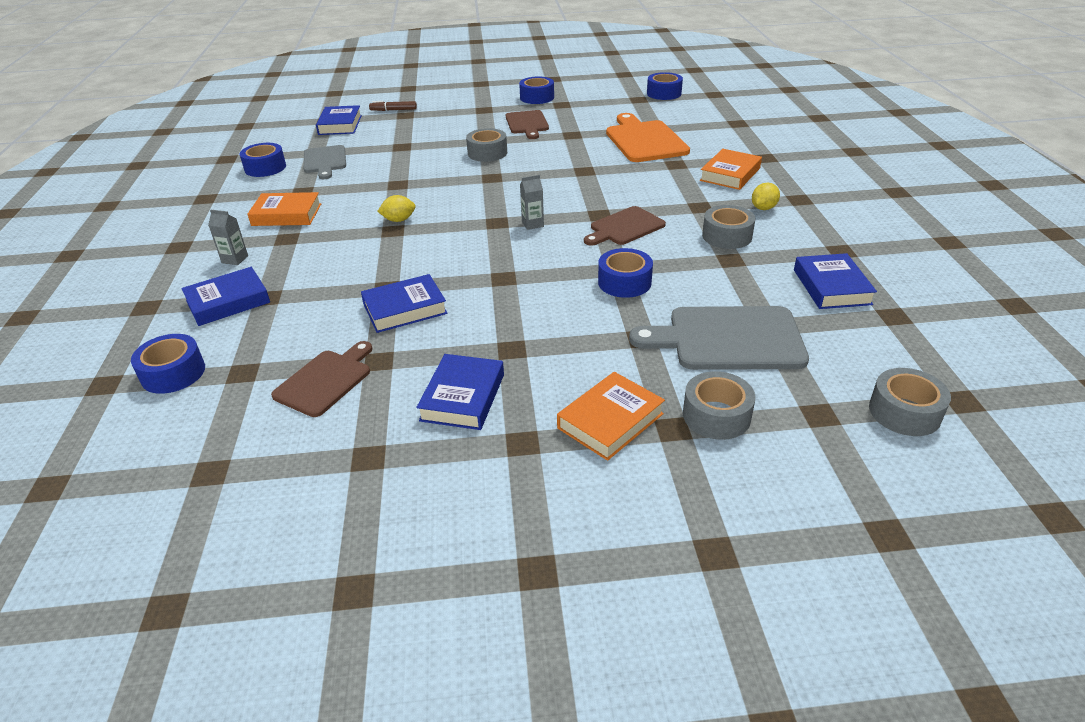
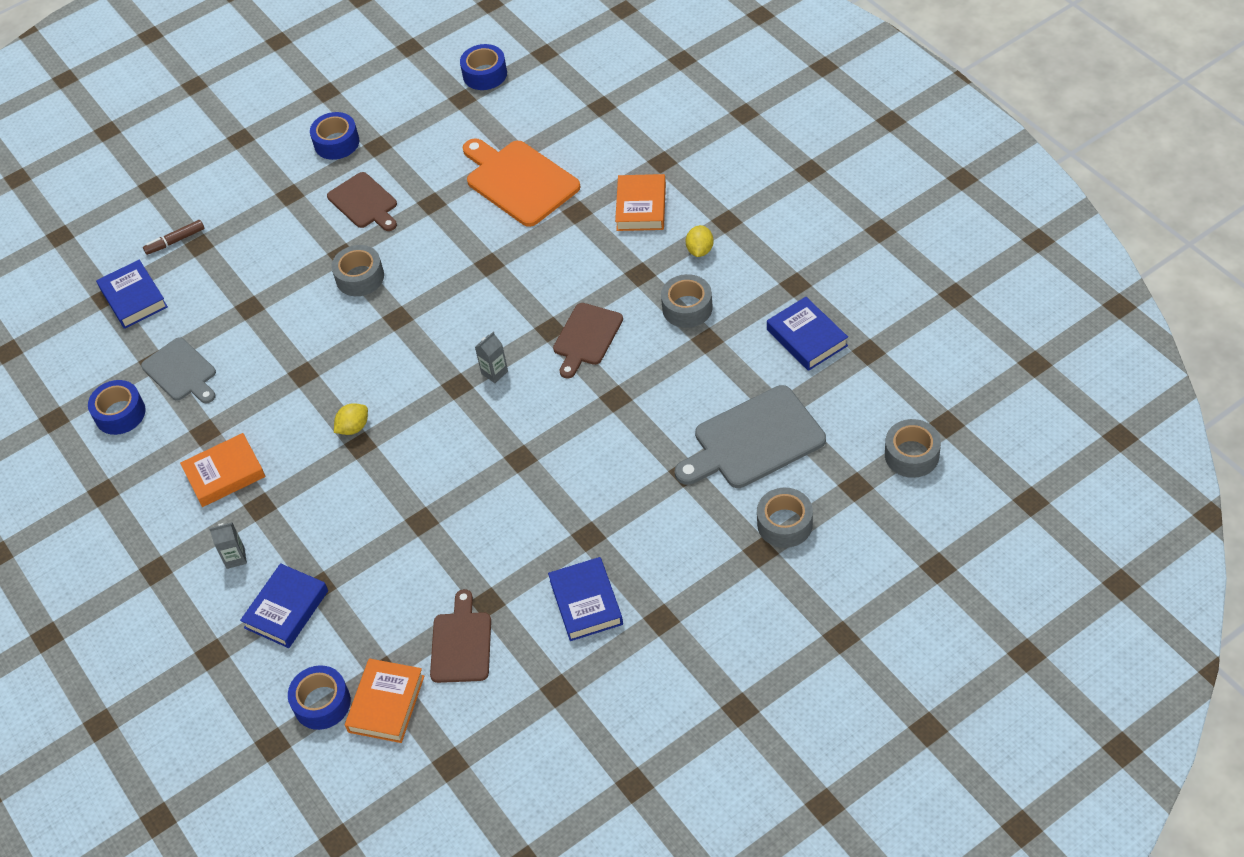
camera: 25 degrees left, 15 degrees up
(405, 309) = (461, 537): blue book -> none
(610, 421) = (712, 567): orange book -> orange book (386, 704)
(624, 282) = (632, 413): blue tape -> none

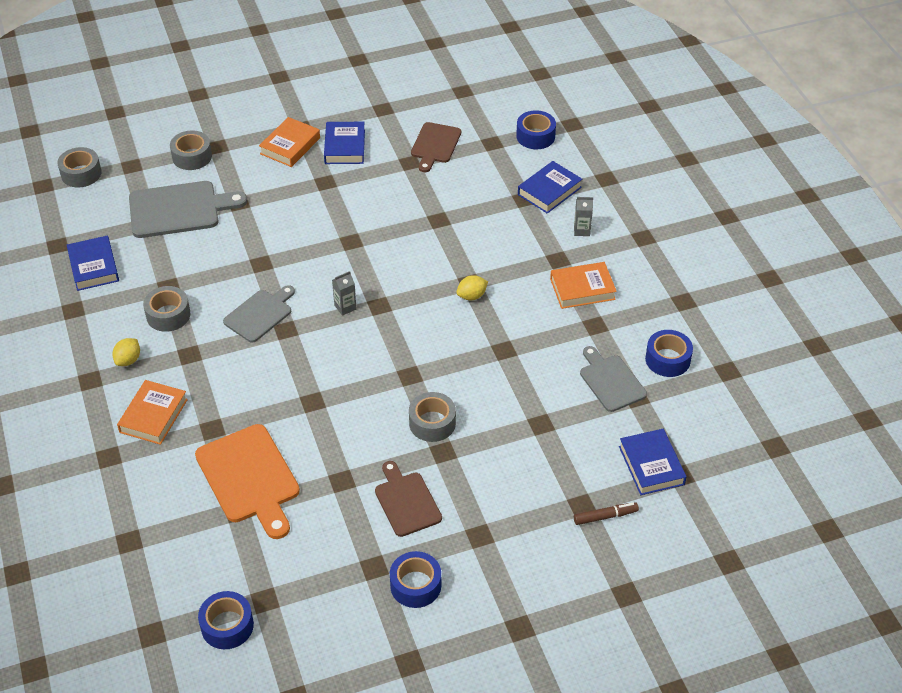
camera: 170 degrees left, 5 degrees down
(386, 704) = (493, 126): orange book -> orange book (290, 146)
(586, 337) = (260, 314): brown cutting board -> grey cutting board

